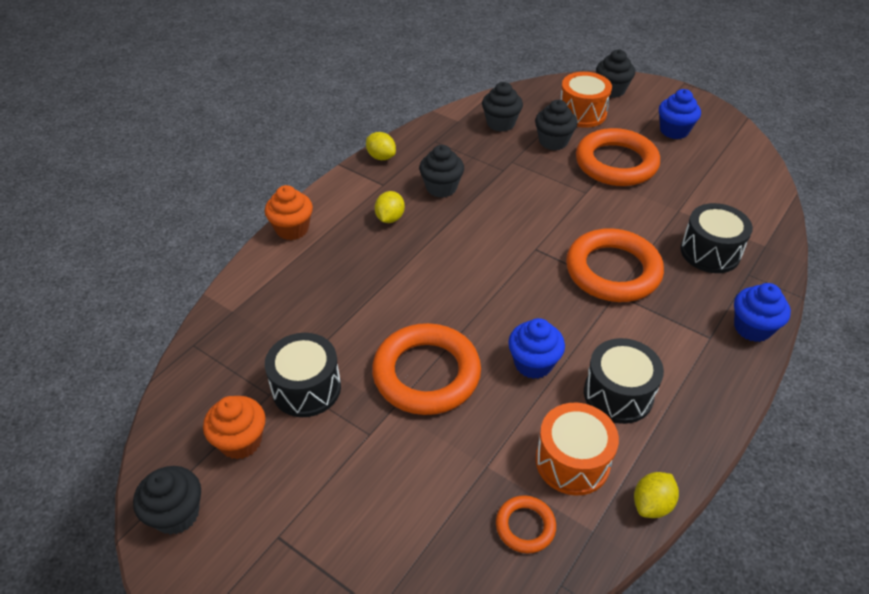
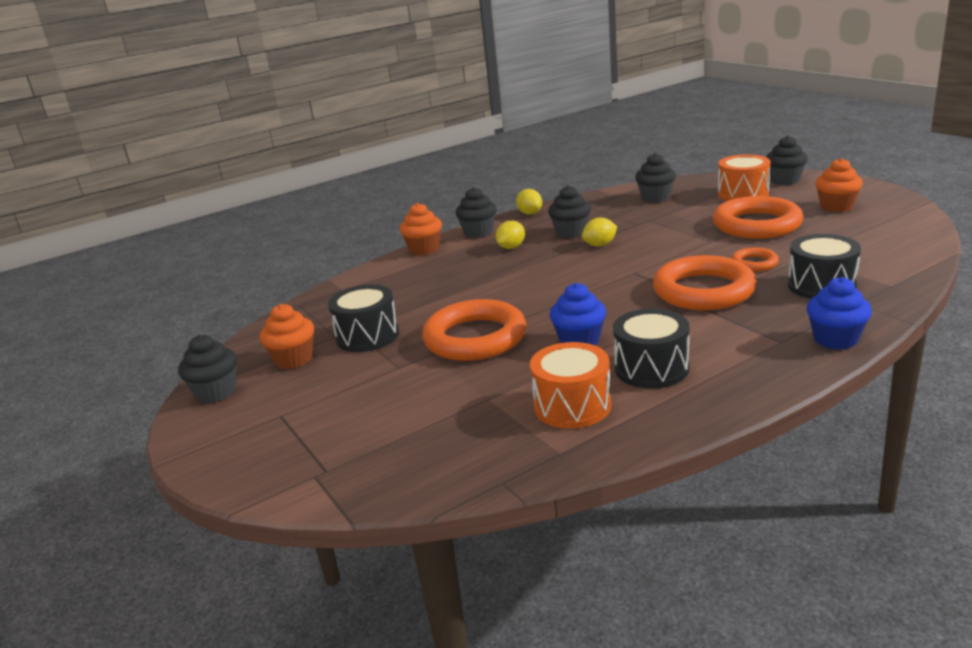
camera: 25 degrees right, 20 degrees down
(525, 526) = (495, 440): orange ring -> orange ring (754, 263)
(553, 141) = (700, 210): black cupcake -> black cupcake (478, 232)
(652, 504) = (634, 444): yellow lemon -> yellow lemon (600, 245)
(674, 131) = (836, 207): blue cupcake -> orange cupcake

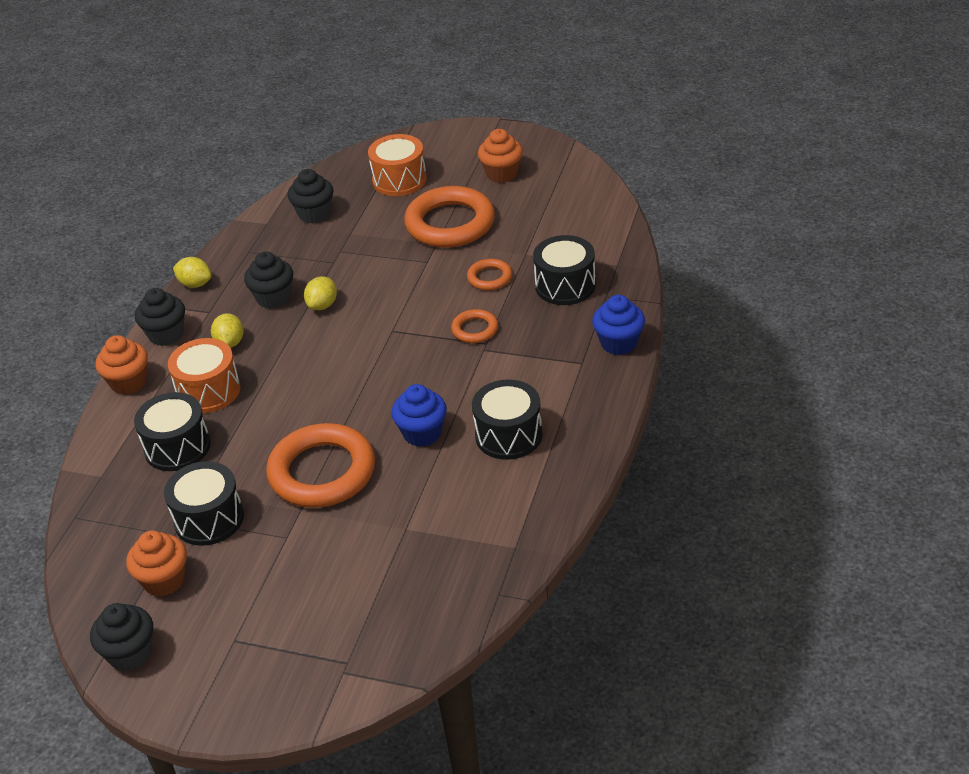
camera: 40 degrees left, 15 degrees up
(405, 290) = (177, 447): none -> black drum
(572, 406) = (482, 501): orange drum -> orange drum (208, 391)
(703, 291) = (475, 329): orange ring -> orange ring, size x0.48
(785, 180) = (424, 146): black cupcake -> none

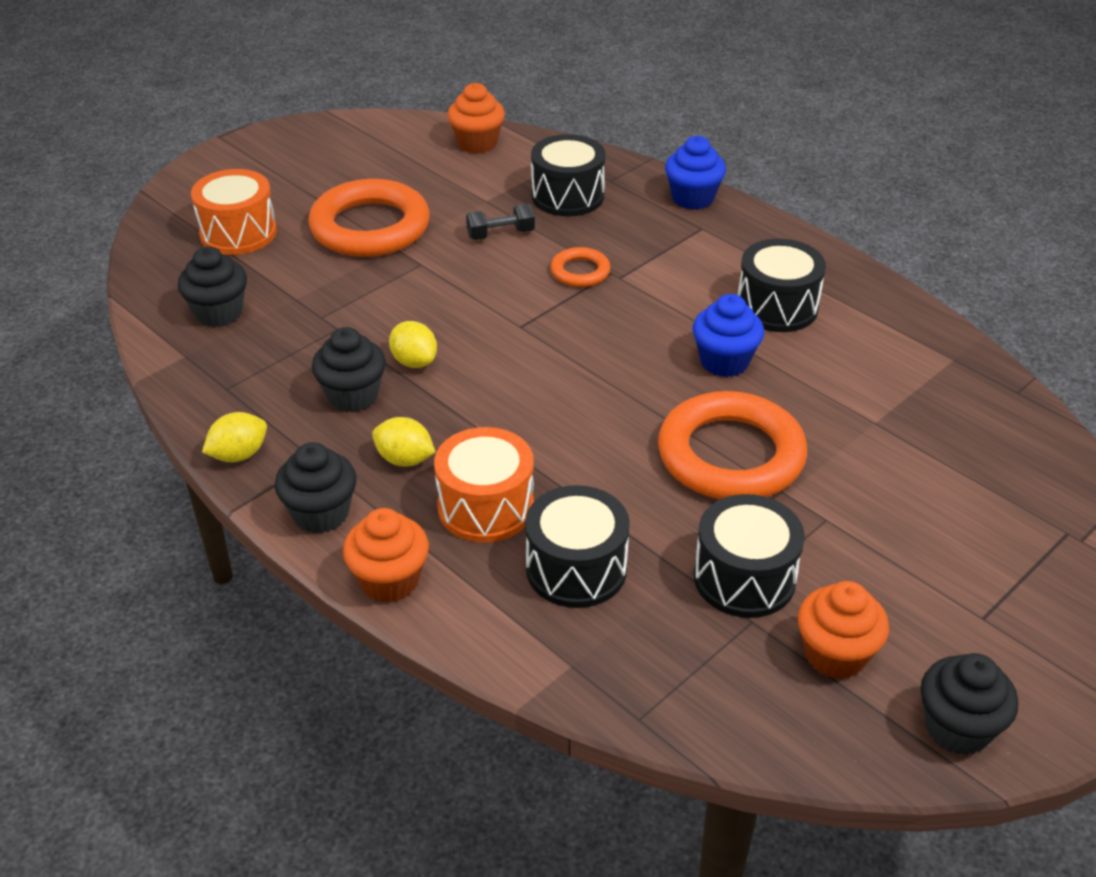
camera: 65 degrees left, 0 degrees up
(489, 278) = (500, 234): orange ring -> black dumbbell
(502, 174) = (323, 168): orange cupcake -> orange cupcake (477, 143)

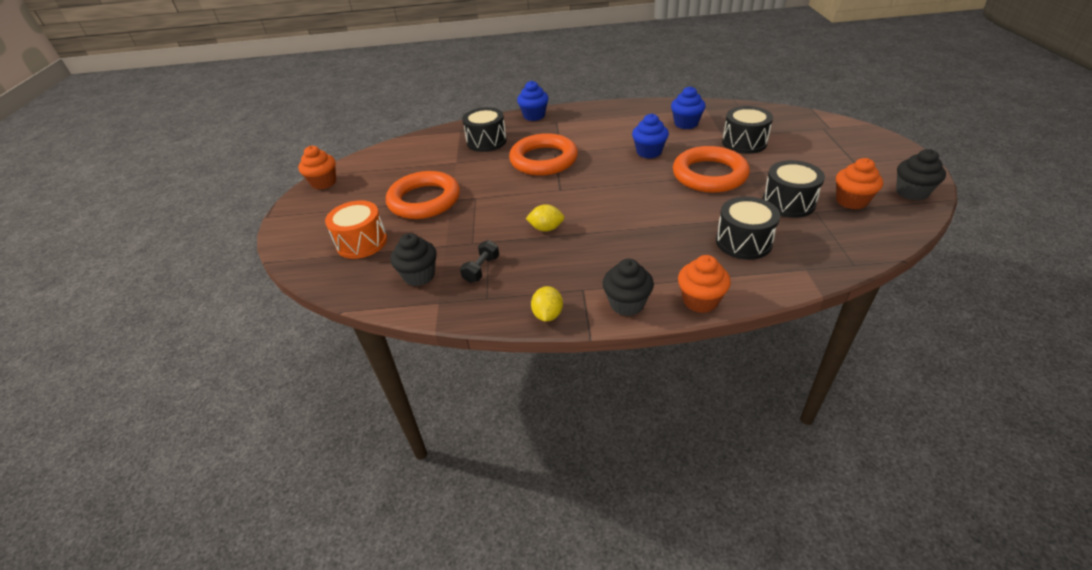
camera: 45 degrees left, 0 degrees up
(353, 396) = (548, 257): black cupcake -> none
(405, 459) = (615, 260): yellow lemon -> none
(477, 143) = (410, 147): orange cupcake -> orange cupcake (324, 183)
(485, 507) = (676, 250): orange drum -> none
(500, 234) = (487, 168): black dumbbell -> black dumbbell (481, 269)
(580, 272) = (543, 160): orange ring -> orange ring, size x2.09
(777, 307) = (629, 127): black drum -> black drum (744, 142)
(867, 360) = (686, 124): none -> blue cupcake

